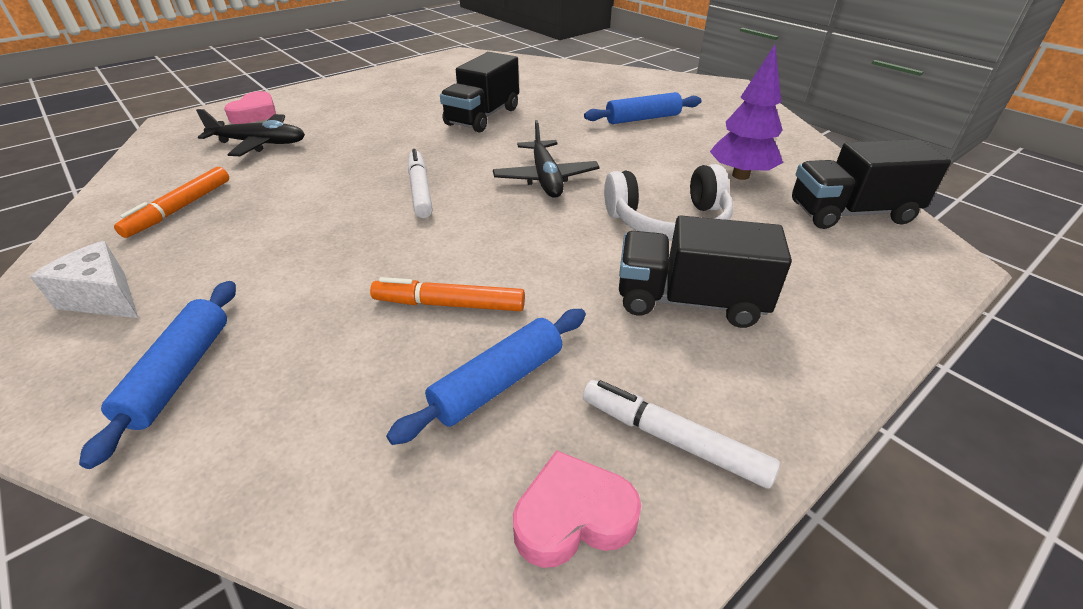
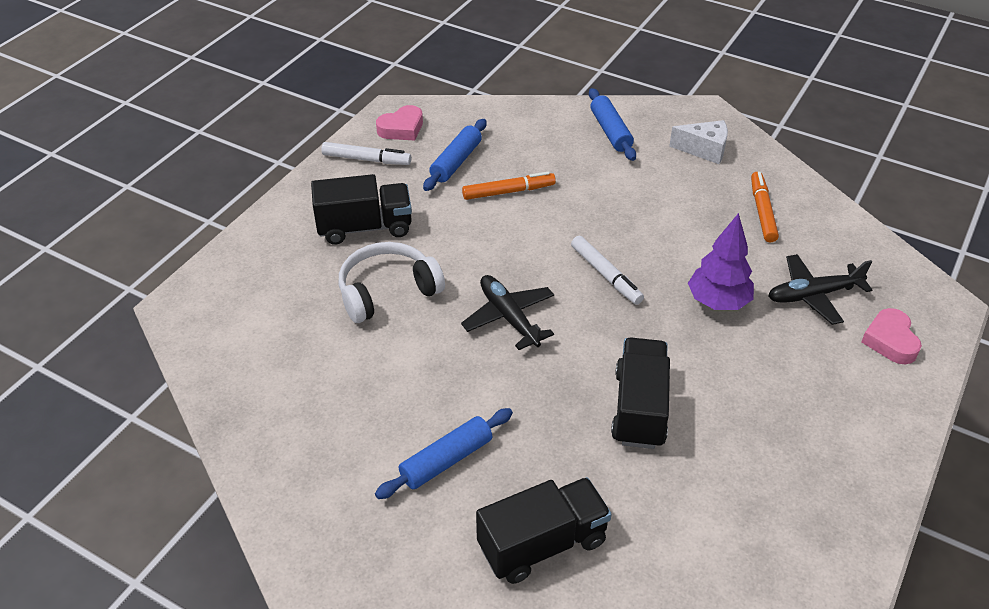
camera: 160 degrees right, 5 degrees up
(740, 175) = (326, 370): purple tree -> purple tree (717, 302)
(850, 213) = (233, 341): black truck -> black truck (542, 544)

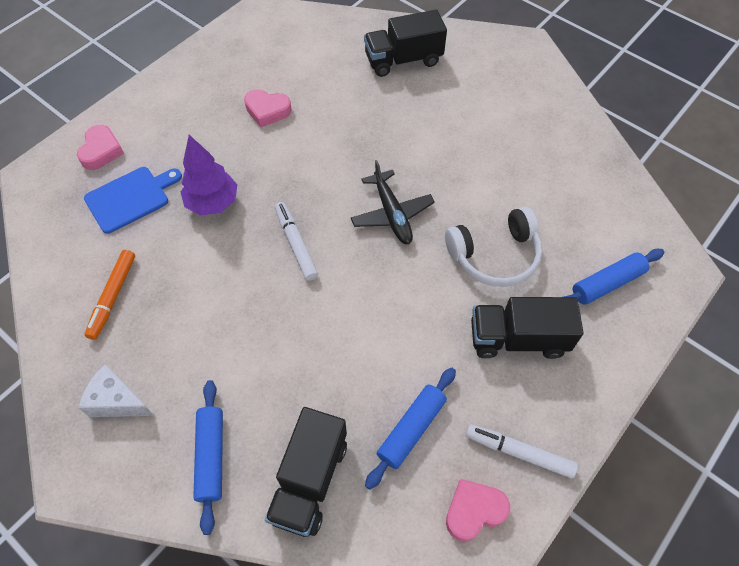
camera: 170 degrees left, 15 degrees up
(446, 460) = (456, 112): blue rolling pin -> blue rolling pin (607, 284)
(508, 191) = (360, 368): orange marker -> none
(639, 408) = (314, 128): black truck -> black truck (309, 480)
(714, 424) = (267, 111): none -> pink heart
(813, 295) = (130, 198): black plane -> blue cutting board

